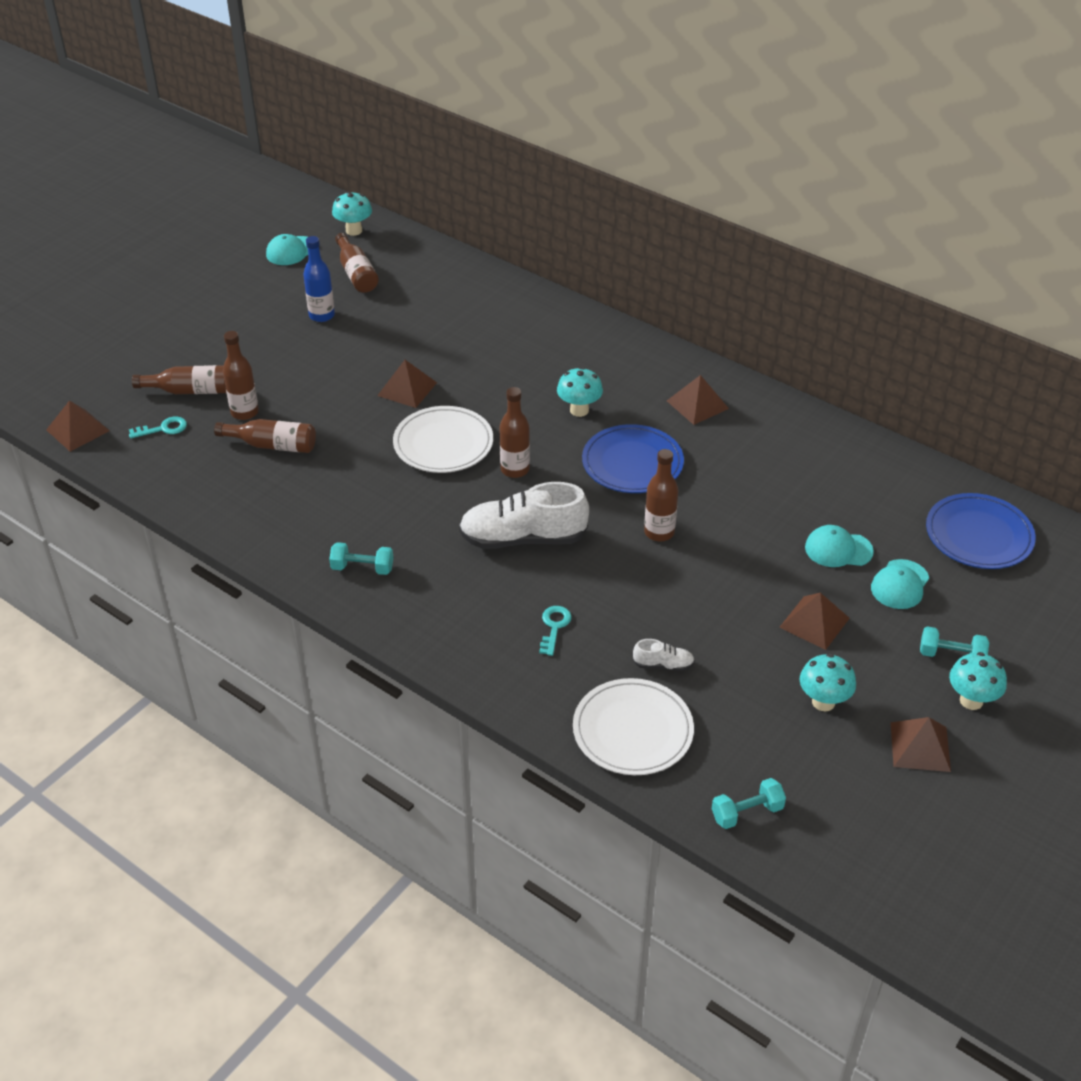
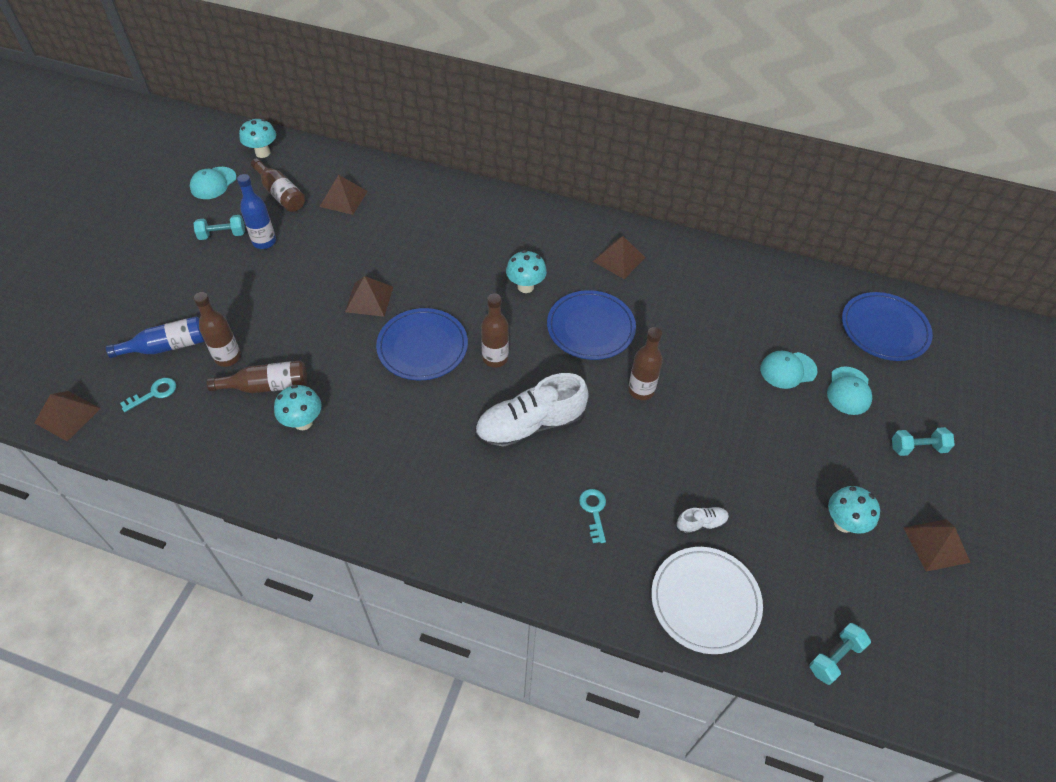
camera: 20 degrees left, 10 degrees up
(190, 391) = (167, 346): brown bottle -> blue bottle
(362, 568) = (399, 496): turquoise dumbbell -> turquoise dumbbell (222, 235)
(443, 443) = (422, 347): white plate -> blue plate
(814, 622) = (801, 446): brown pyramid -> brown pyramid (343, 198)
(971, 700) = (952, 487): turquoise mushroom -> turquoise mushroom (303, 422)

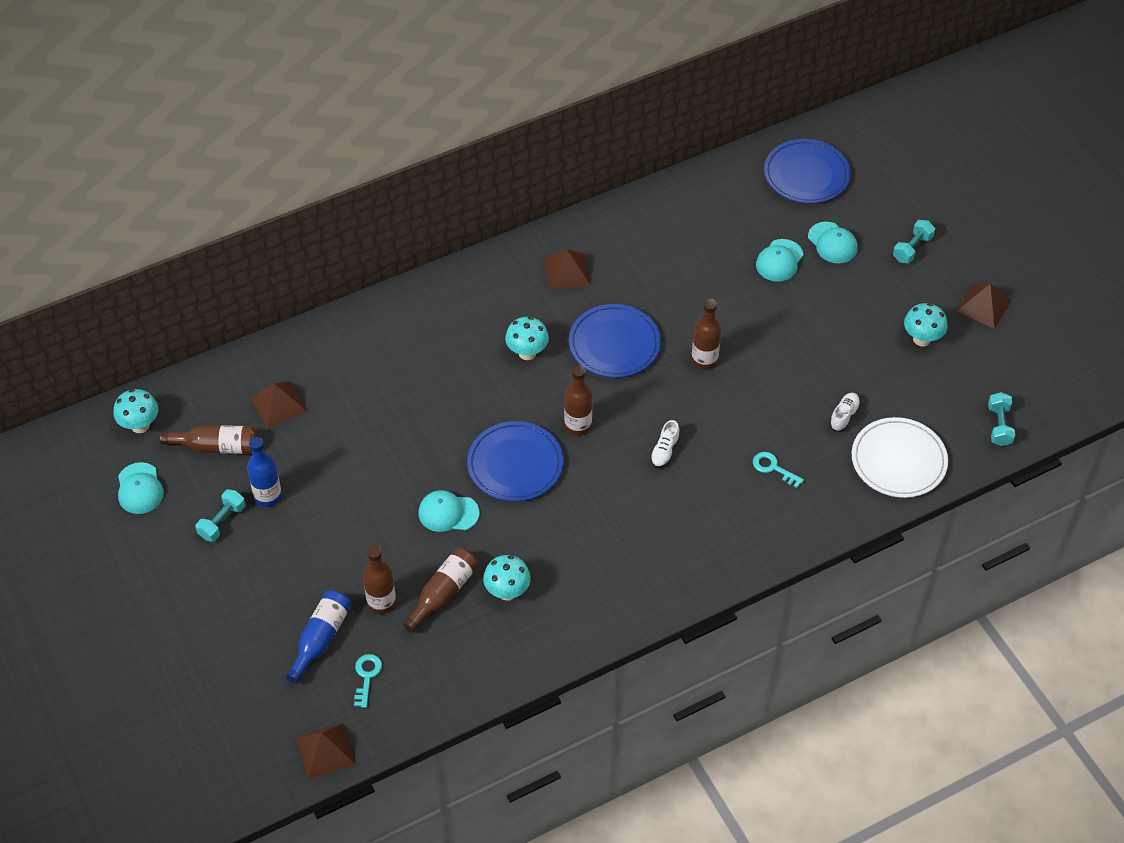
camera: 45 degrees left, 0 degrees up
(341, 340) = (448, 513): none -> turquoise cap
(369, 299) = (423, 465): brown pyramid -> none
(530, 426) = (664, 451): white shoe -> white shoe, size x0.44

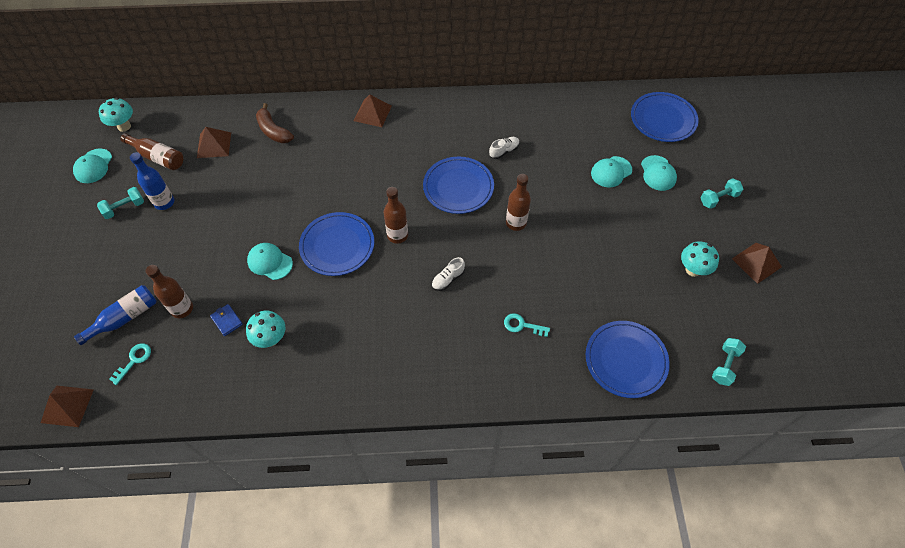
camera: 25 degrees right, 5 degrees up
(342, 359) = (273, 131): none -> brown banana
(443, 594) = (227, 321): brown bottle -> blue wallet
(527, 353) = (395, 171): turquoise mushroom -> none
(566, 271) = (455, 126): brown pyramid -> brown pyramid (372, 113)
(773, 468) = (522, 325): turquoise key -> turquoise key turned 45 degrees counterclockwise
(844, 416) = (600, 306): white shoe -> white shoe (504, 151)
(898, 460) = (626, 360): white plate -> blue plate

